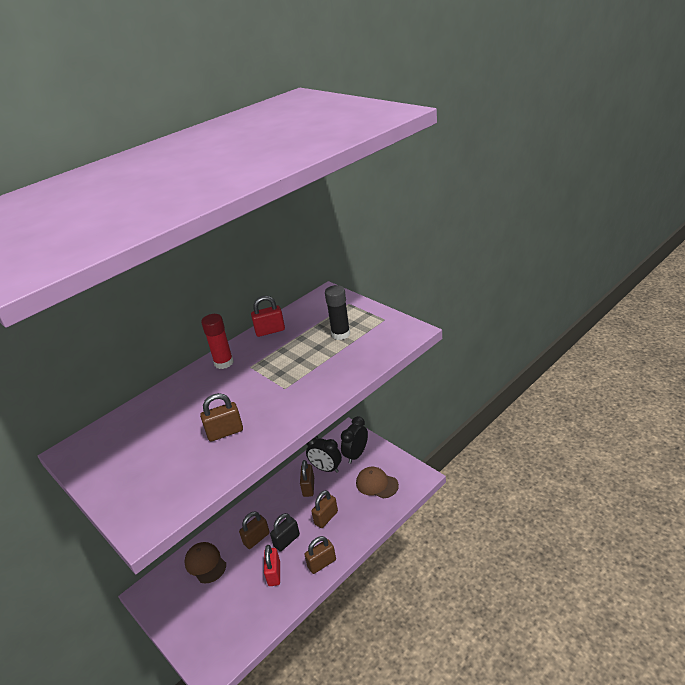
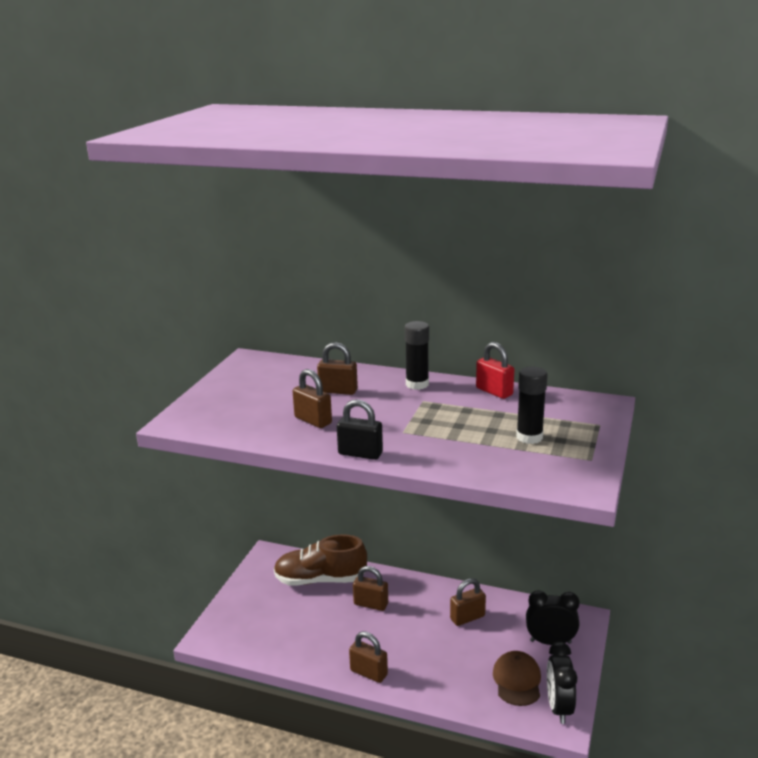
camera: 60 degrees right, 10 degrees down
(205, 563) = (320, 580): brown cap -> brown shoe
(224, 363) = (417, 384): red glue stick -> black glue stick
(274, 574) = (335, 637): red padlock -> none
(287, 540) = (382, 630): black padlock -> black padlock (360, 453)
(326, 468) = (506, 622): black clock -> black clock (558, 707)
(326, 518) = (433, 651): brown padlock -> brown padlock (338, 391)

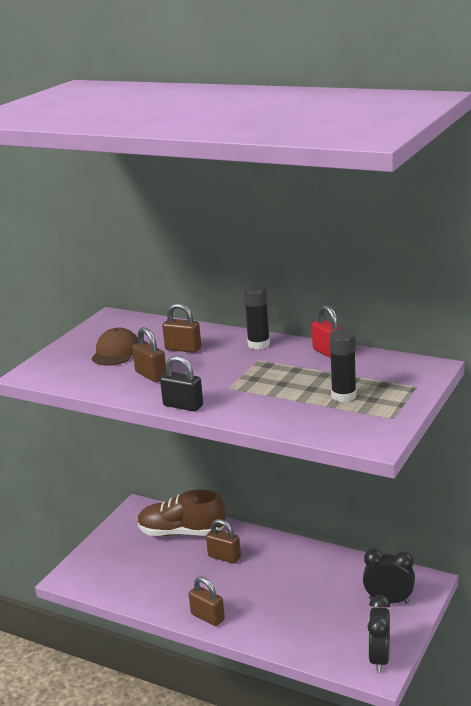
camera: 10 degrees right, 0 degrees up
(467, 617) = (314, 574): brown padlock -> none
(517, 680) = (346, 633): brown cap -> brown cap (116, 352)

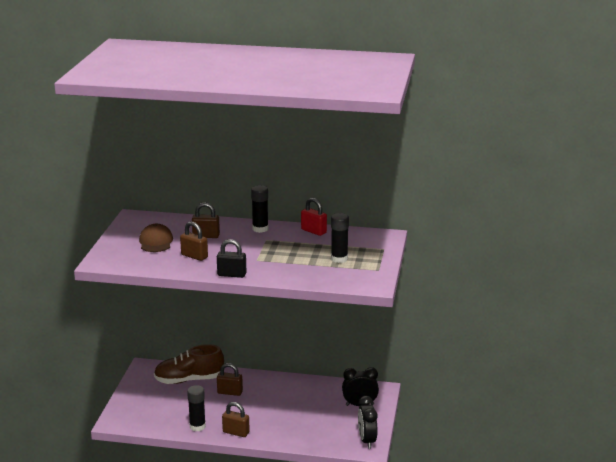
camera: 20 degrees left, 0 degrees up
(163, 600) = (197, 426): none -> black glue stick

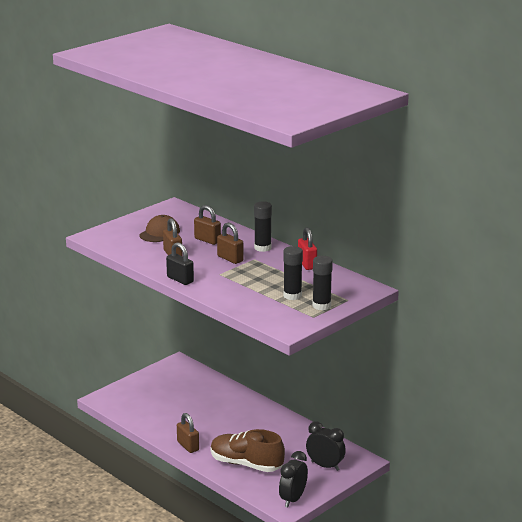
camera: 35 degrees right, 0 degrees up
(189, 380) = (201, 387): brown shoe -> brown shoe (246, 464)
(197, 426) = (162, 428): black glue stick -> black glue stick (321, 306)
(230, 392) = (222, 410): brown padlock -> brown padlock (230, 259)

